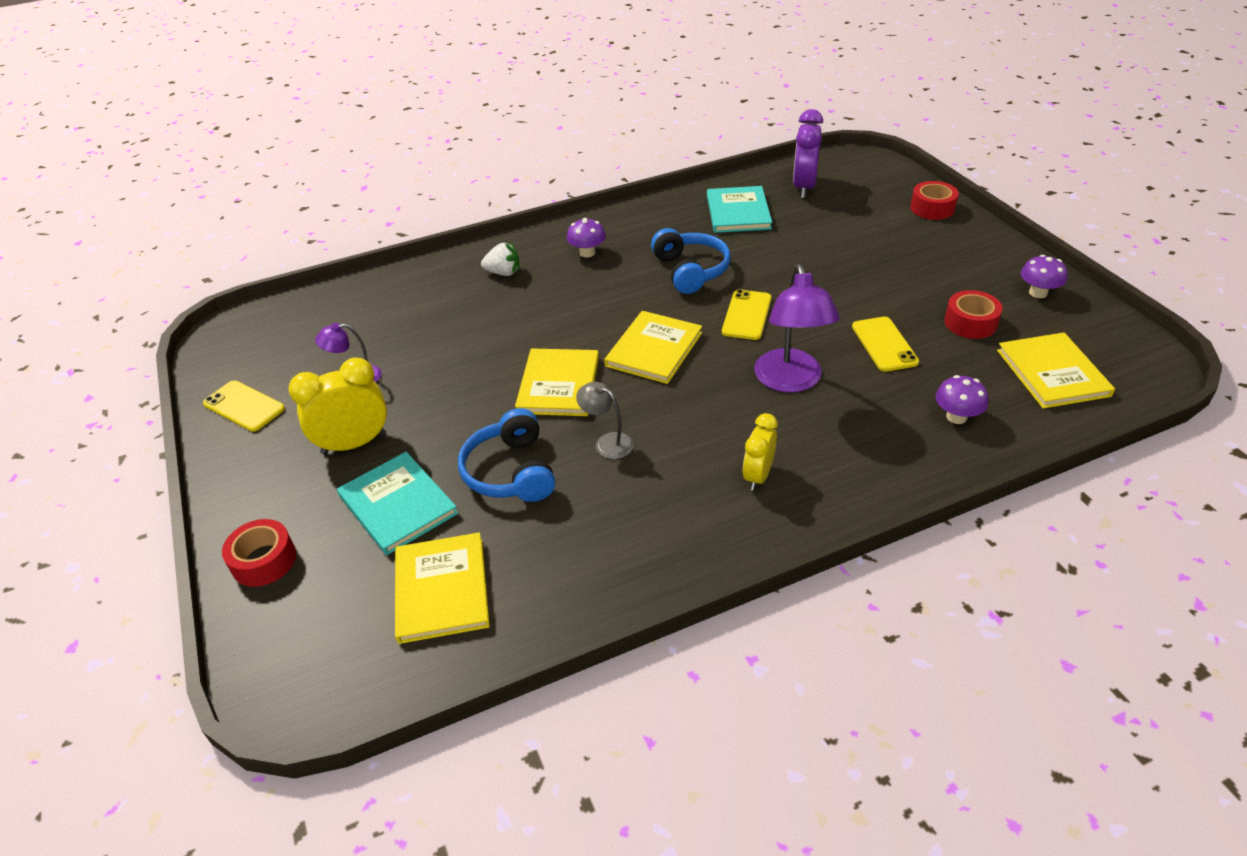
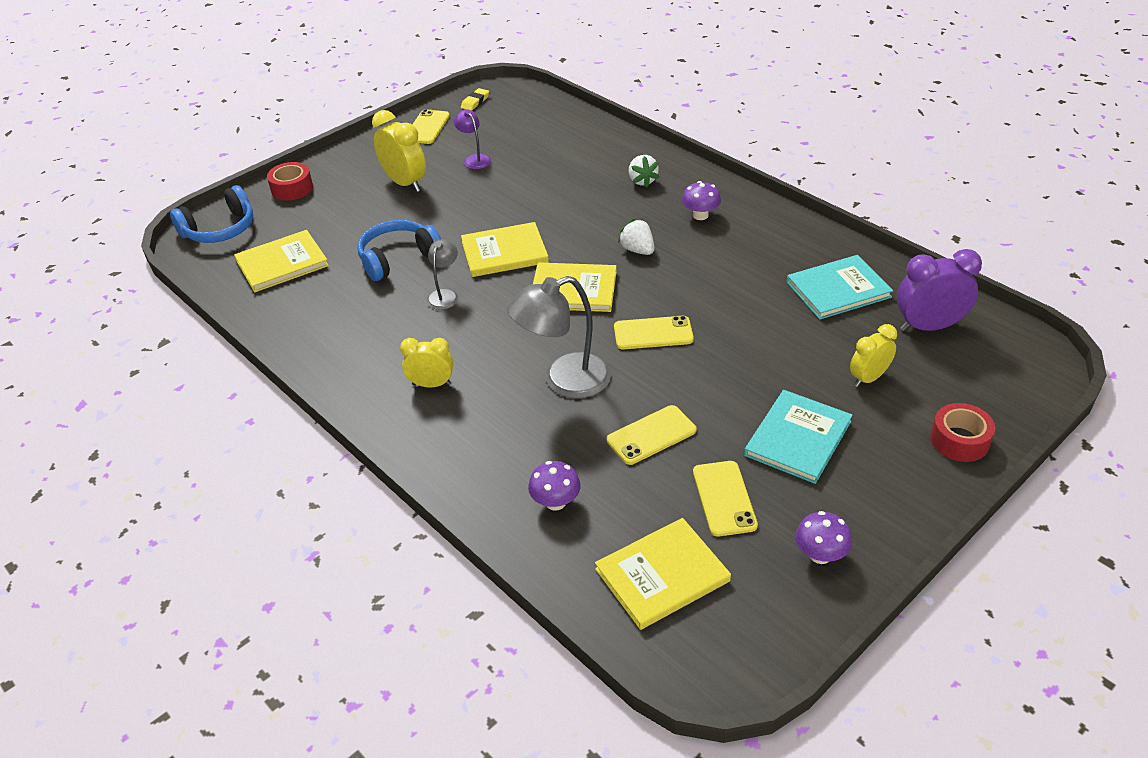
camera: 70 degrees right, 0 degrees up
(229, 357) = (475, 102): none -> yellow eraser
(397, 505) = (352, 221): turquoise book -> turquoise book (797, 438)
(616, 298) = (637, 250): none -> white strawberry
(691, 270) = (708, 283): blue headphones -> blue headphones (220, 229)
(790, 381) = (564, 380): purple lamp -> grey lamp
(852, 226) = (868, 378): none -> yellow clock
(970, 323) = (724, 498): red tape -> yellow phone

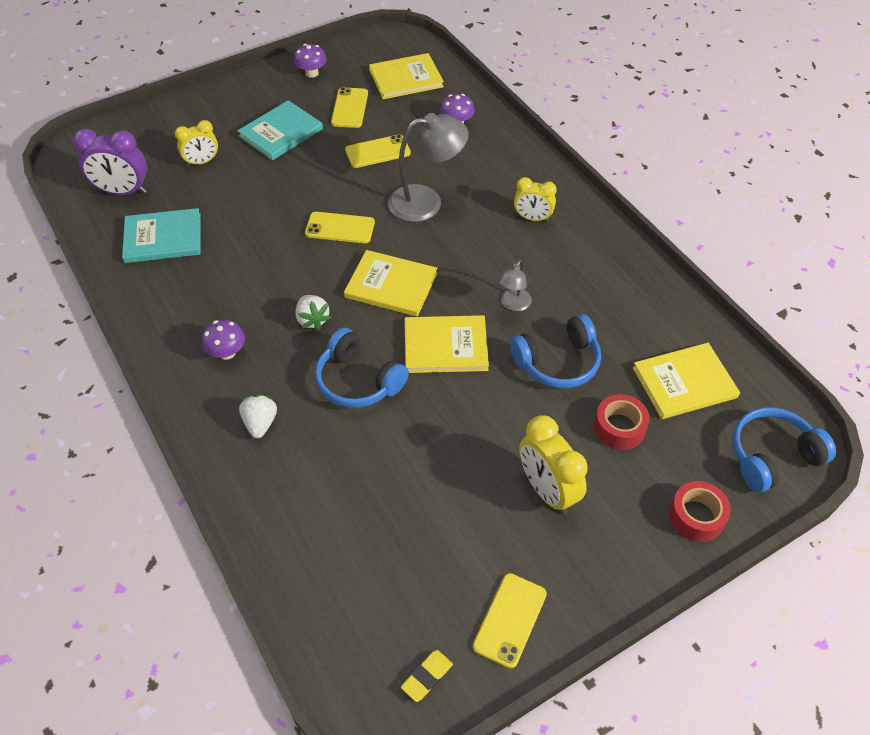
camera: 170 degrees left, 10 degrees up
(474, 159) = (451, 519): purple lamp -> none
(575, 217) = (358, 381): none -> blue headphones
(959, 440) = (179, 114): red tape -> red tape (619, 428)

